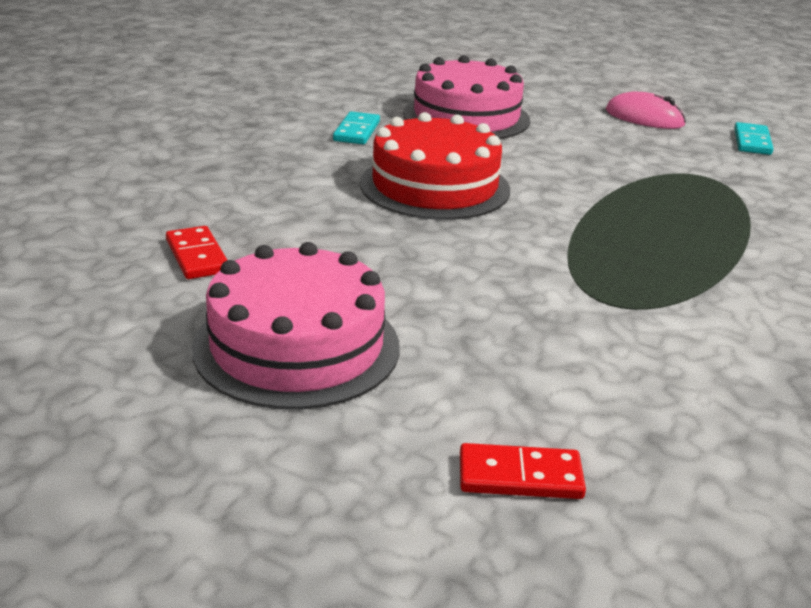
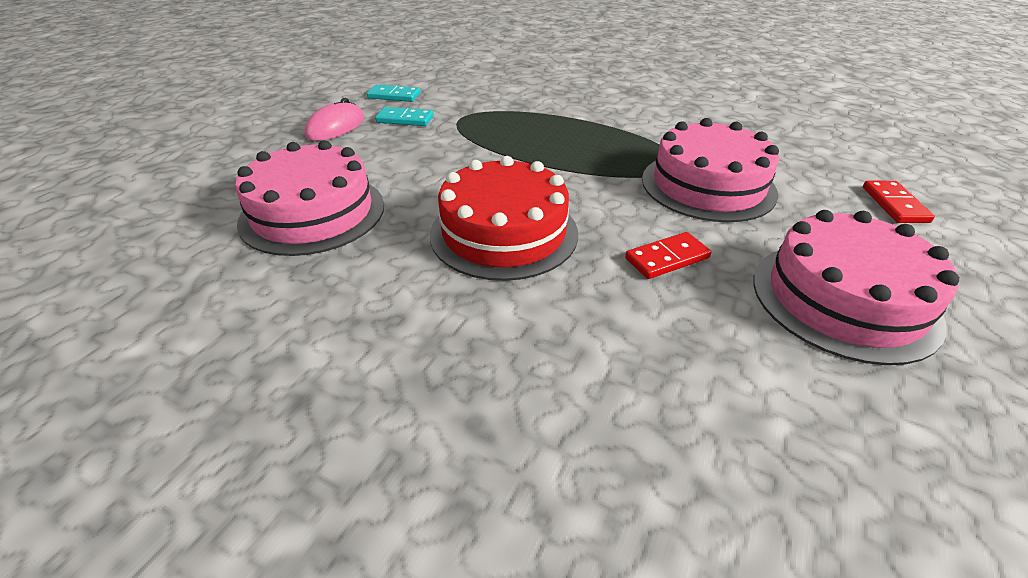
camera: 90 degrees left, 10 degrees up
(197, 256) = (735, 391): red domino -> red domino (667, 258)
(356, 131) = (347, 290): turquoise domino -> turquoise domino (405, 119)
(553, 315) = (708, 185): none -> pink cake

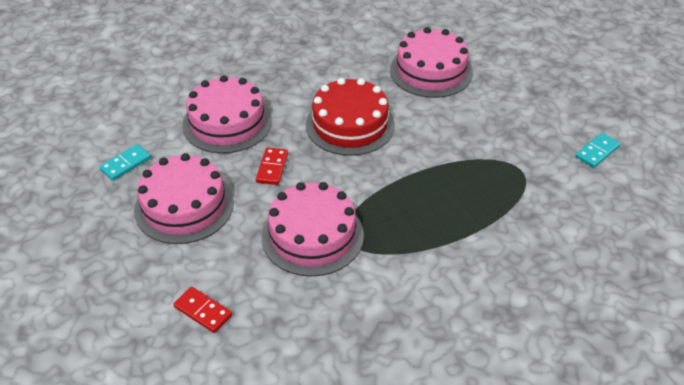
camera: 125 degrees right, 5 degrees up
(335, 127) = (548, 106): pink mouse -> none
(405, 119) = (539, 141): turquoise domino -> turquoise domino (125, 164)
(650, 362) = (227, 122): none -> pink cake

